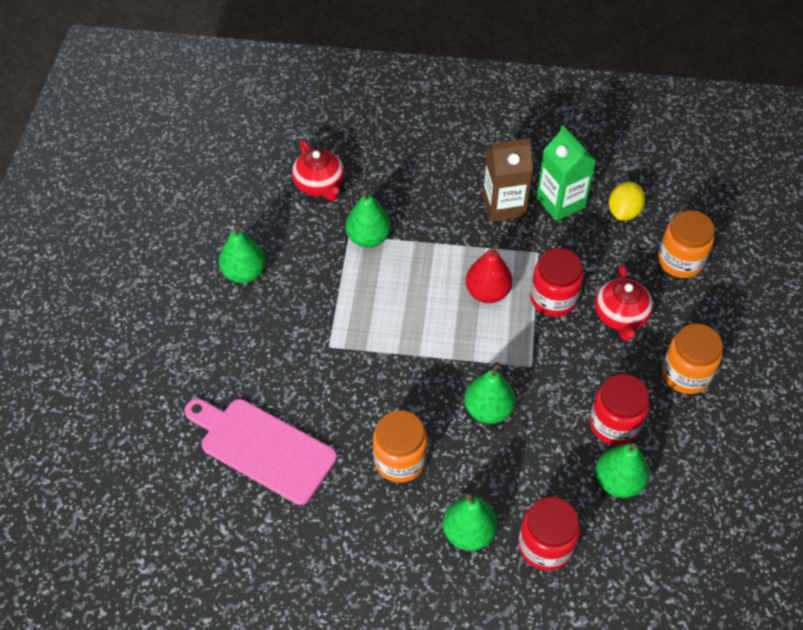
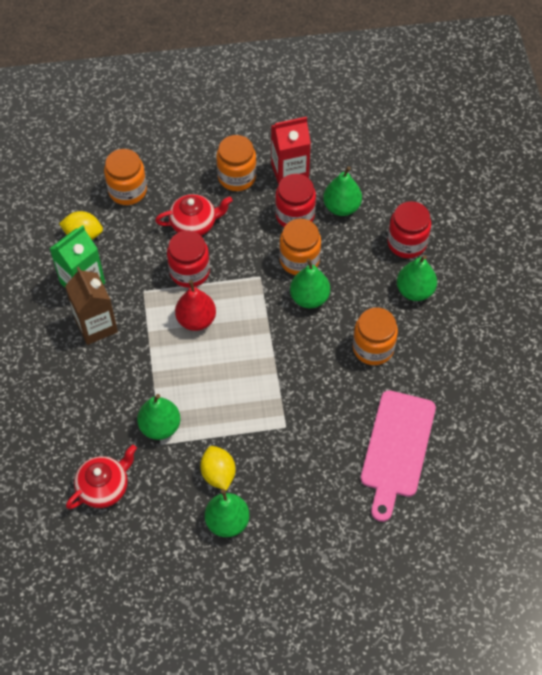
camera: 105 degrees left, 5 degrees up
(298, 276) = (218, 474): none -> yellow lemon
(545, 412) = (299, 260): none -> orange jar
(685, 435) = (289, 172): none -> red carton

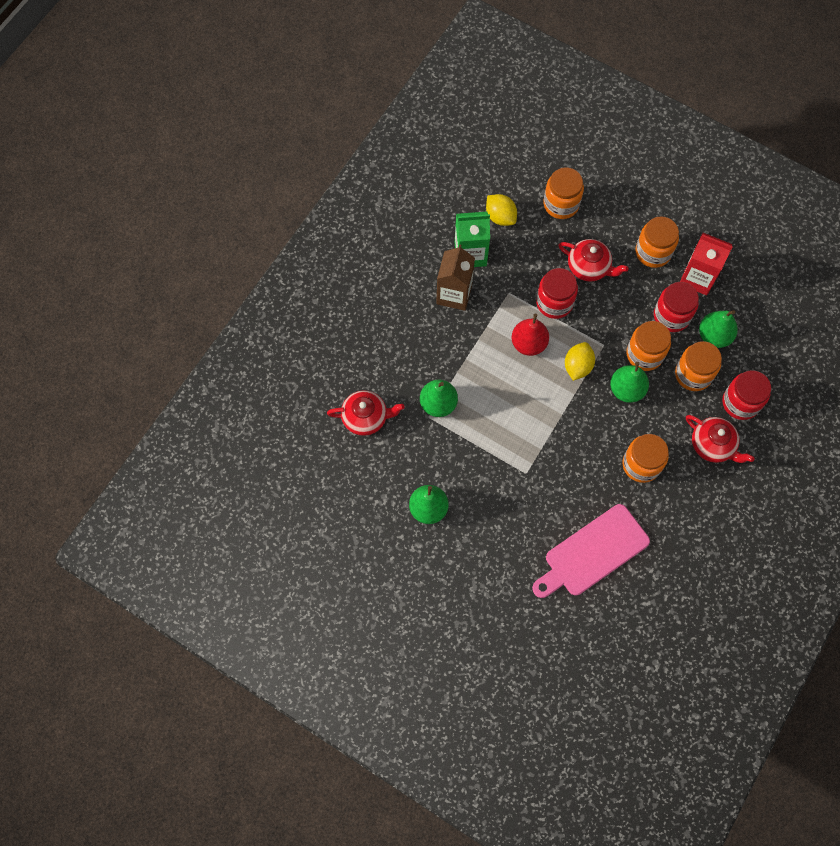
camera: 40 degrees right, 10 degrees up
(218, 474) = (450, 470): yellow lemon -> yellow lemon (577, 366)
(351, 248) = (693, 374): none -> orange jar
(414, 291) = (713, 445): green pear -> red teapot

